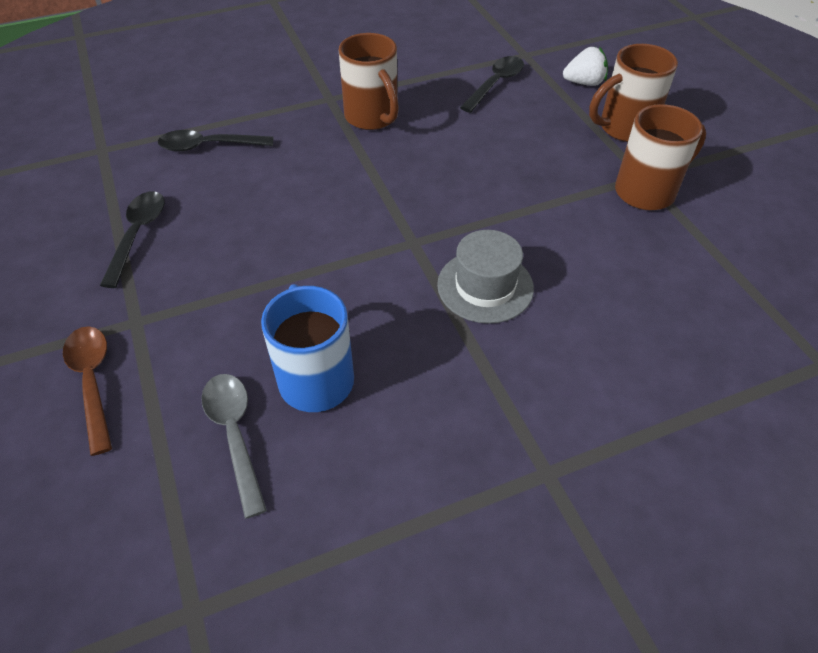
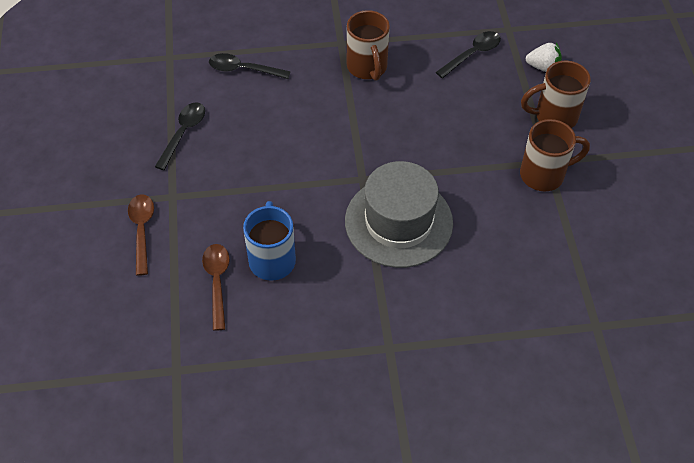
camera: 15 degrees right, 5 degrees up
(235, 435) = (217, 282): grey spoon -> brown spoon
(485, 286) = (398, 222): grey hat -> grey hat, size x1.66

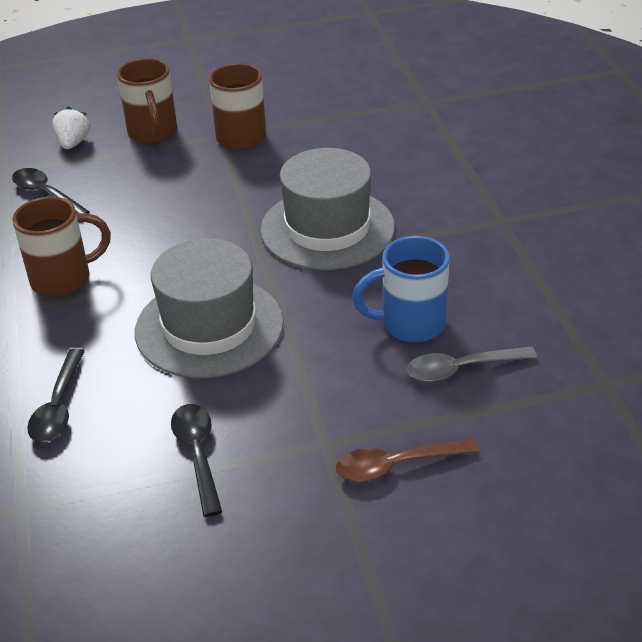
camera: 95 degrees left, 15 degrees down
(183, 133) = (198, 454): black spoon -> black spoon turned 60 degrees clockwise
(217, 282) = (461, 369): brown spoon -> grey spoon
(298, 143) = (209, 327): none -> grey hat

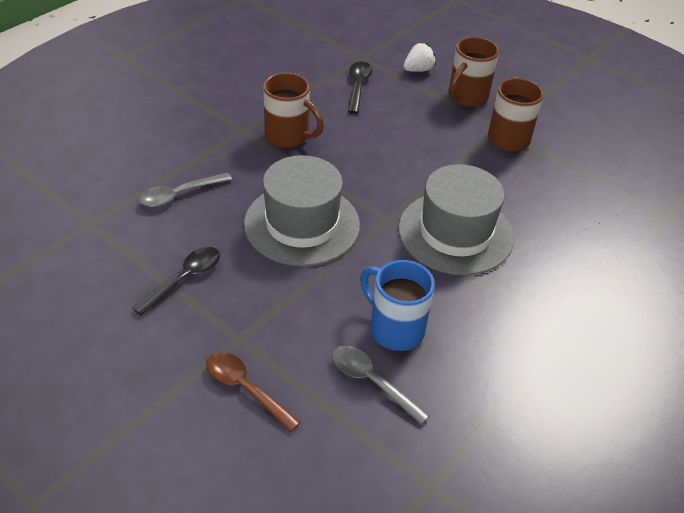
camera: 50 degrees right, 5 degrees up
(58, 406) = (179, 195): black spoon -> grey spoon

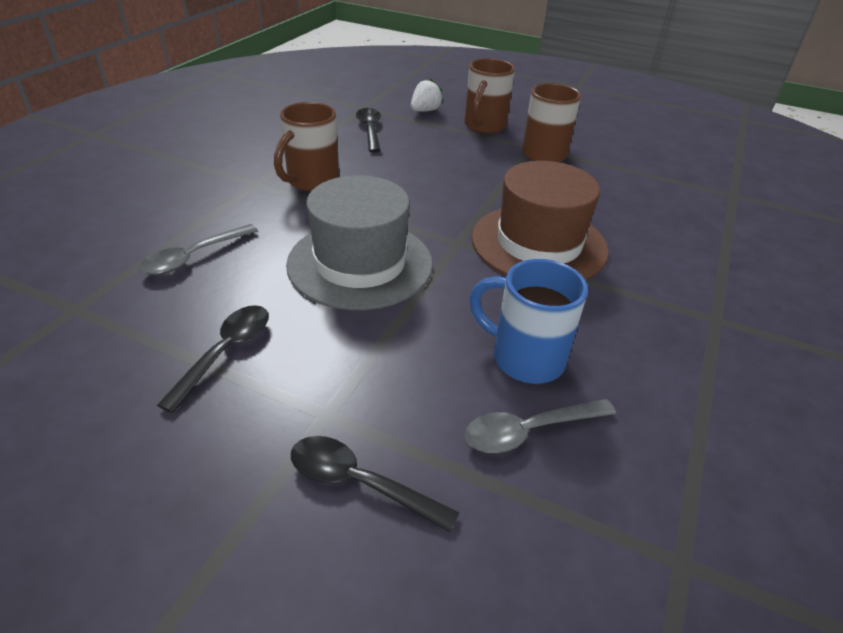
camera: 15 degrees left, 5 degrees down
(245, 389) = (360, 483): brown spoon -> black spoon
(289, 136) = (311, 181): brown mug -> brown mug turned 105 degrees clockwise
(372, 382) = (529, 431): grey spoon -> grey spoon turned 45 degrees counterclockwise
(455, 233) = (539, 243): grey hat -> brown hat

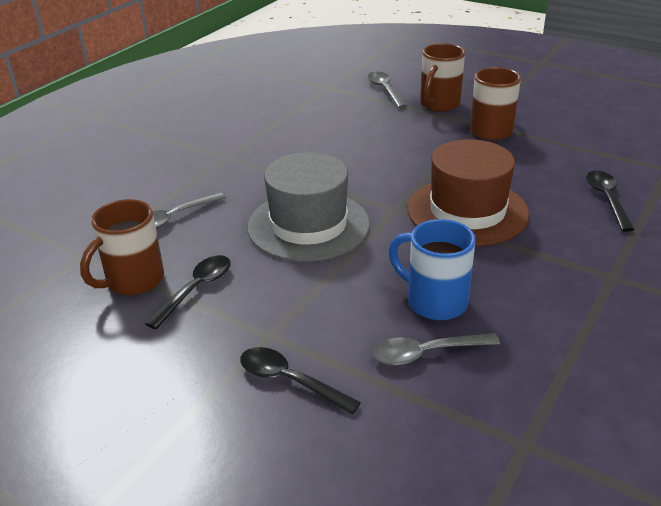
camera: 10 degrees right, 5 degrees down
(311, 181) = (274, 156): brown mug -> brown mug (133, 281)
(370, 130) = (331, 109): black spoon -> black spoon (607, 199)
(425, 111) = (385, 90): white strawberry -> grey spoon

